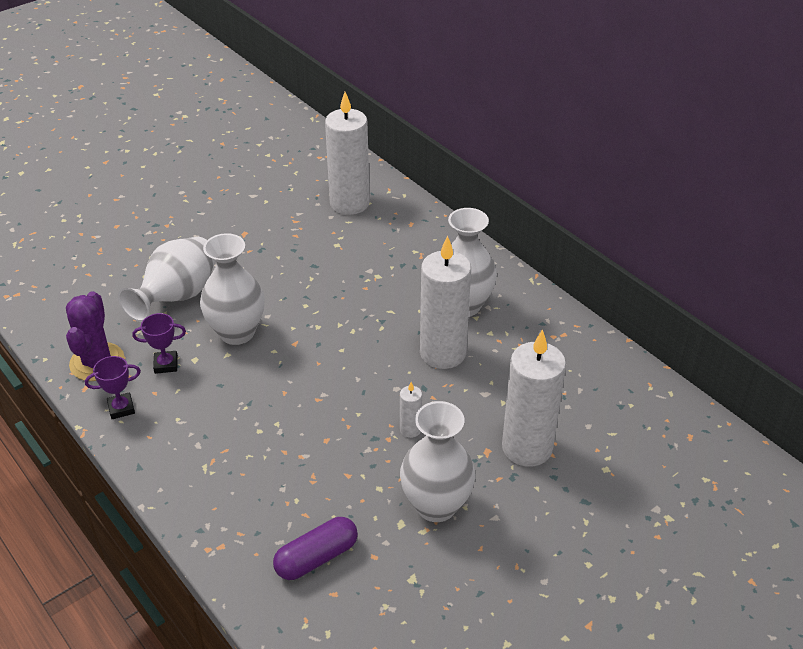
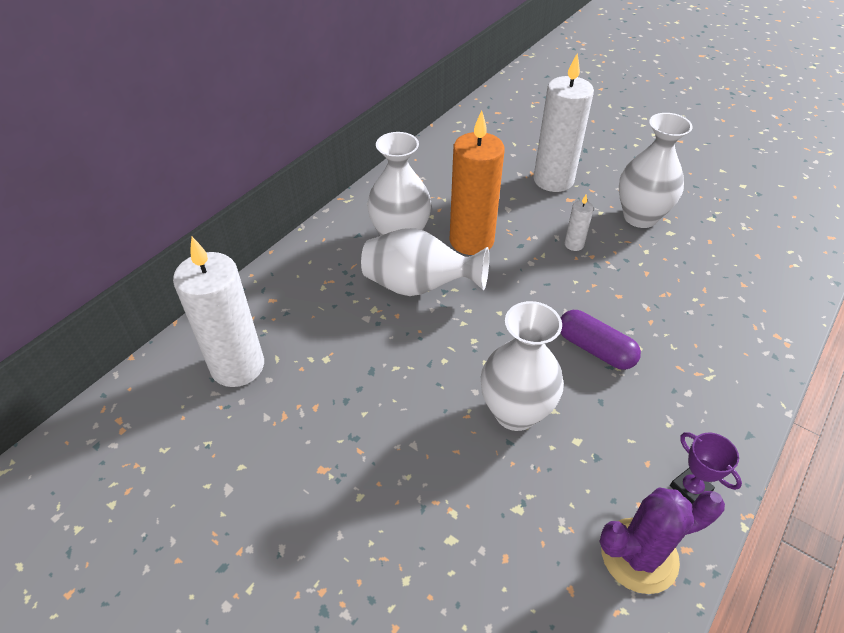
camera: 105 degrees left, 5 degrees up
(166, 364) = (600, 468): purple trophy -> none
(177, 297) = (479, 504): white vase -> white vase (418, 286)
(316, 557) = (737, 272): purple capsule -> purple capsule (595, 349)
(442, 353) = (471, 240): white candle -> orange candle

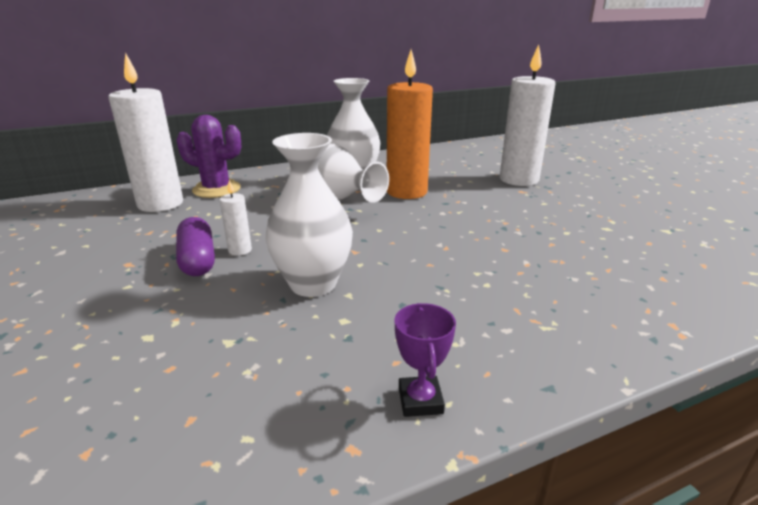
camera: 30 degrees right, 20 degrees down
(574, 244) = (495, 213): white candle -> white candle (240, 250)
(595, 349) = (439, 272): purple capsule -> purple capsule (197, 260)
(639, 555) = (293, 427): purple cactus -> purple cactus (216, 189)
(640, 217) = (583, 213): white vase -> none

